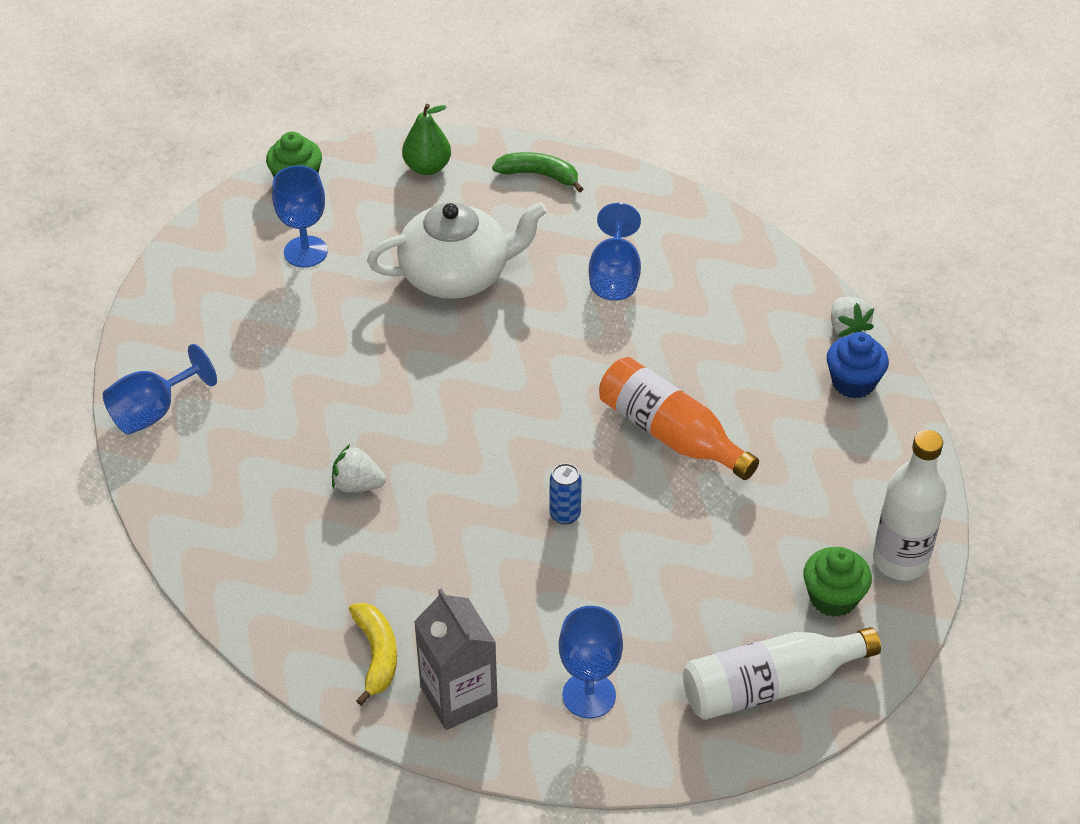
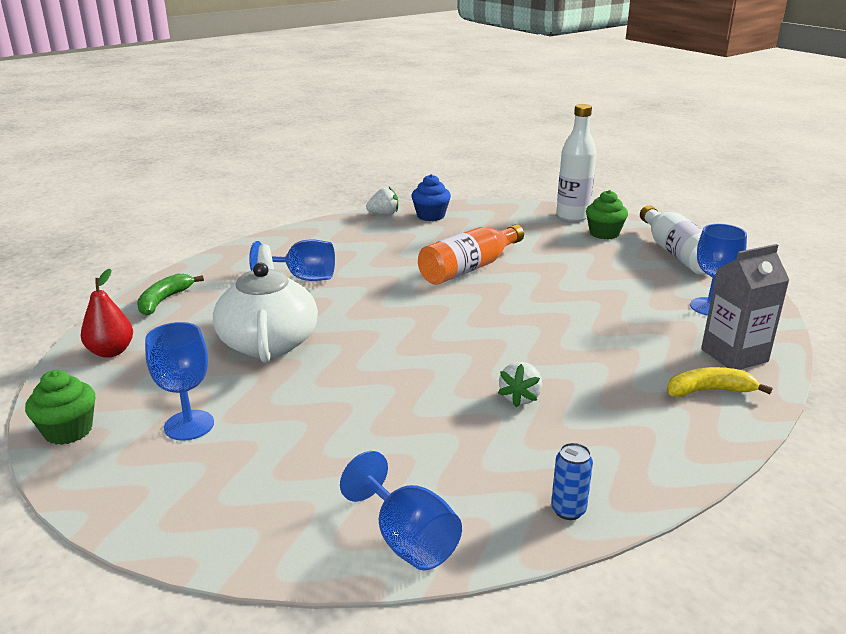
camera: 85 degrees left, 20 degrees down
(427, 167) = (111, 352): green pear -> red pear
(565, 514) = (547, 307): blue can -> blue can (568, 510)

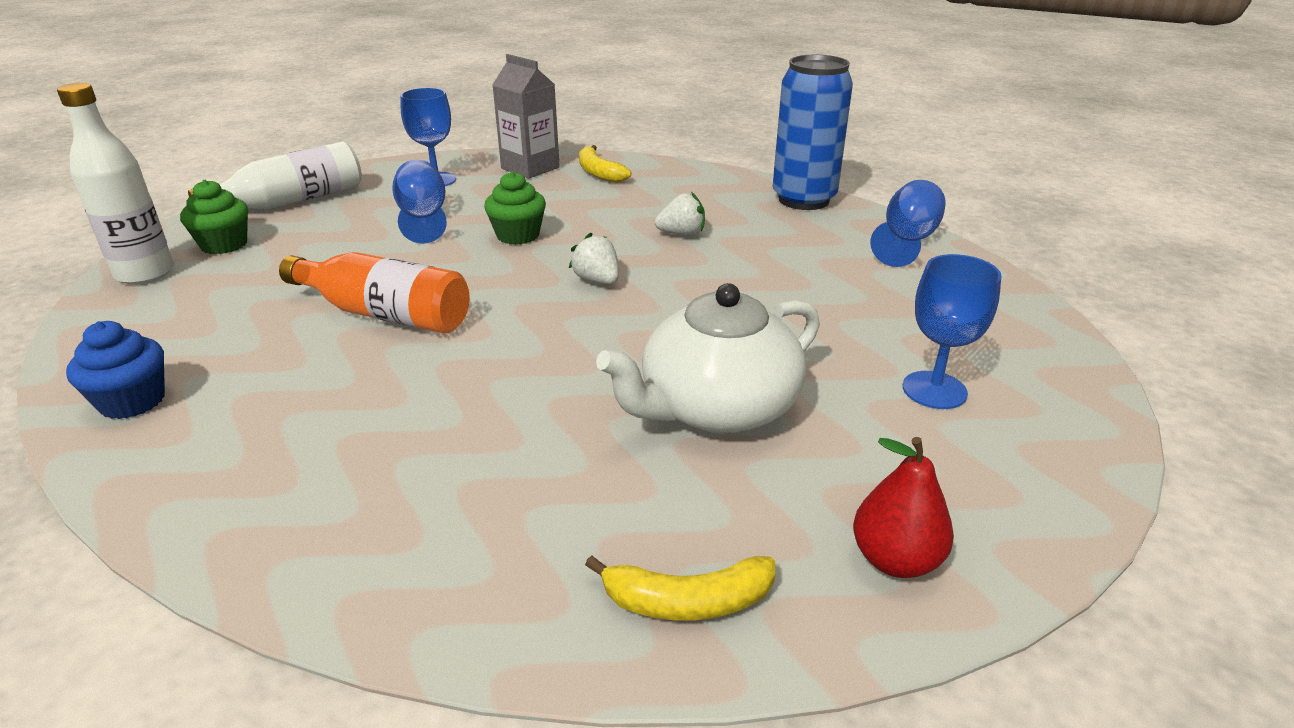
camera: 115 degrees left, 5 degrees up
(68, 431) = (1064, 479): green cupcake -> green cupcake (518, 235)
(164, 300) = (687, 601): green banana -> yellow banana
(303, 278) = (489, 456): blue goblet -> blue goblet (423, 218)
(384, 214) = (112, 464): white strawberry -> white strawberry (597, 281)
(568, 510) = (803, 200): blue can -> blue can, size x2.44

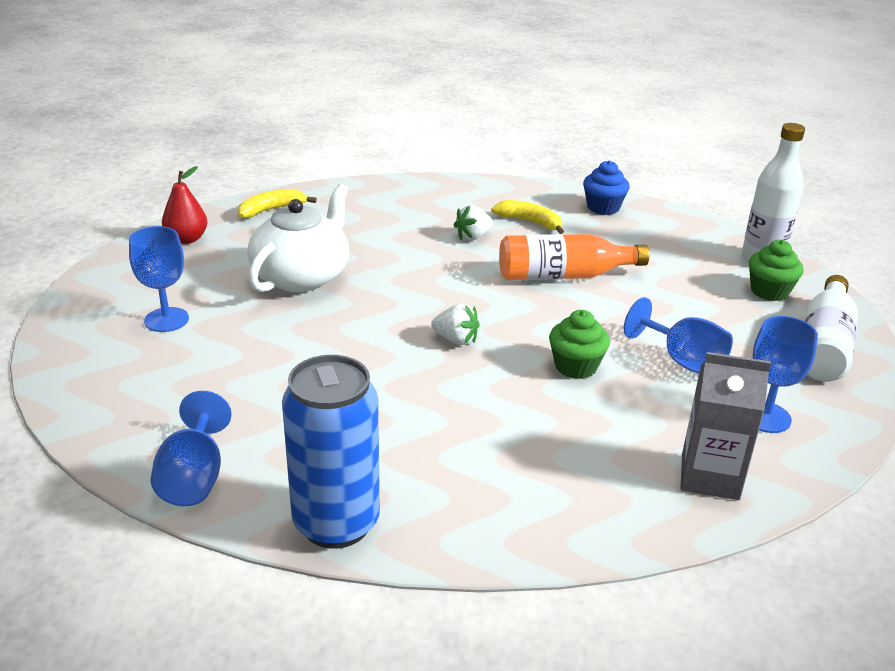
camera: 150 degrees right, 0 degrees up
(599, 173) = (623, 495): yellow banana -> yellow banana (530, 222)
(682, 234) = (433, 415): white strawberry -> white strawberry (473, 237)

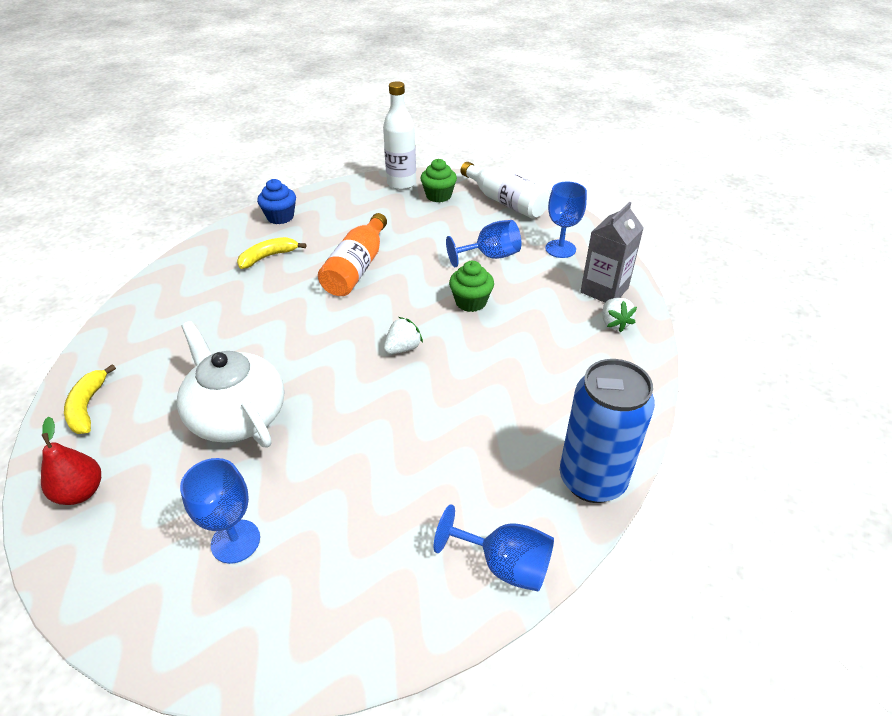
camera: 65 degrees left, 10 degrees up
(473, 237) = (263, 292): white strawberry -> white strawberry (614, 323)

